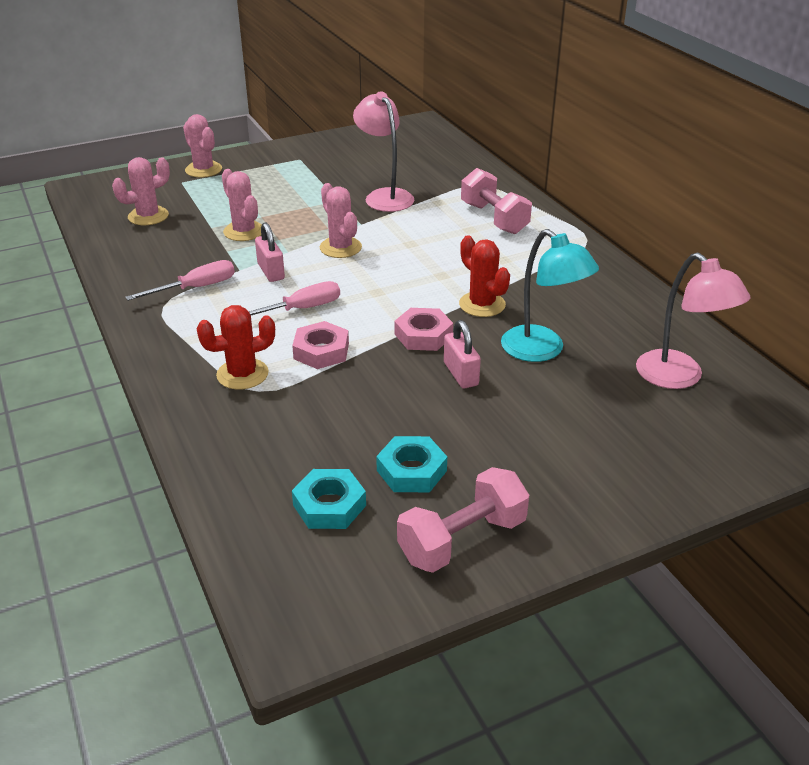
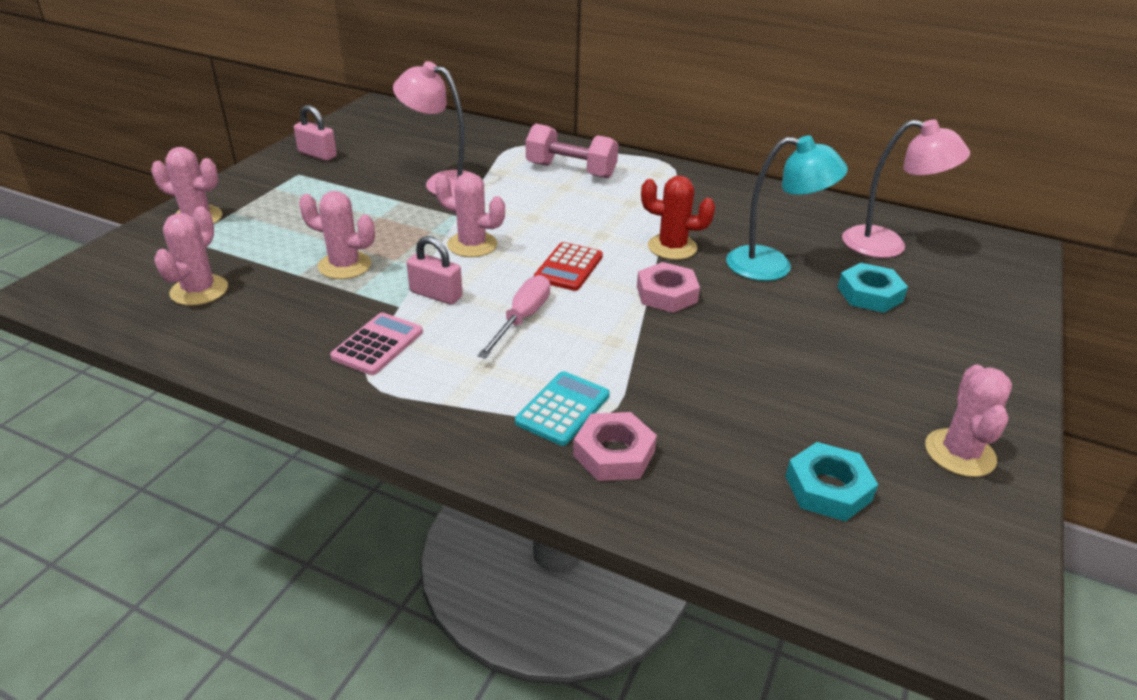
camera: 40 degrees left, 0 degrees up
(196, 288) = (377, 344): pink screwdriver -> pink calculator
(242, 374) = (562, 409): red cactus -> turquoise calculator
(321, 351) = (602, 349): pink nut -> pink nut (614, 453)
(382, 289) = (568, 267): none -> red calculator
(411, 470) = (838, 417): turquoise nut -> turquoise nut (869, 294)
(460, 374) = (746, 314): pink padlock -> pink padlock (317, 154)
(462, 540) = (960, 453): pink dumbbell -> pink cactus

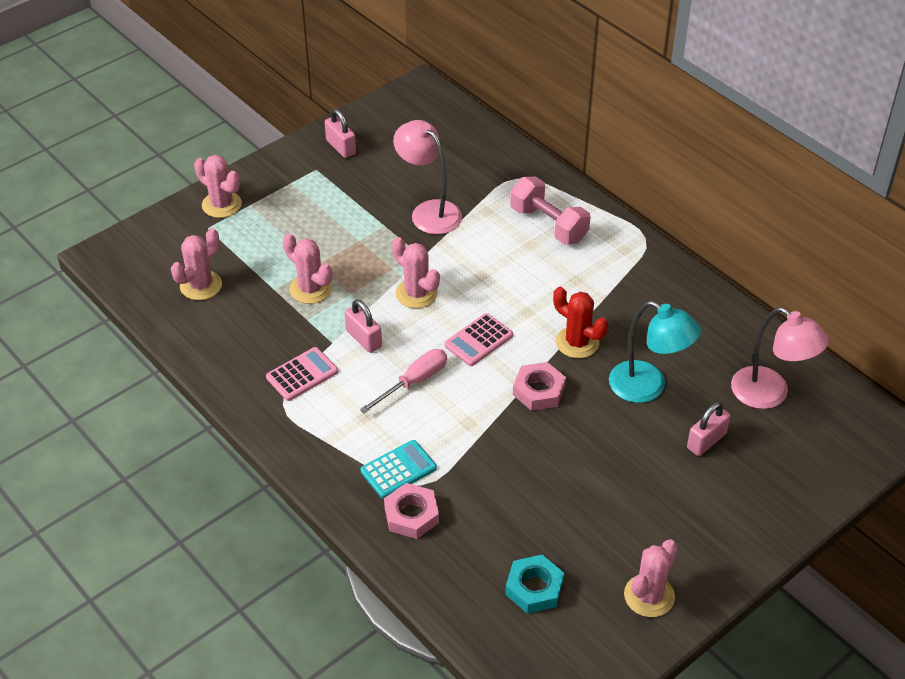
camera: 25 degrees right, 10 degrees up
(568, 267) = (478, 340): red calculator -> pink calculator
(869, 294) = (706, 441): turquoise nut -> pink padlock

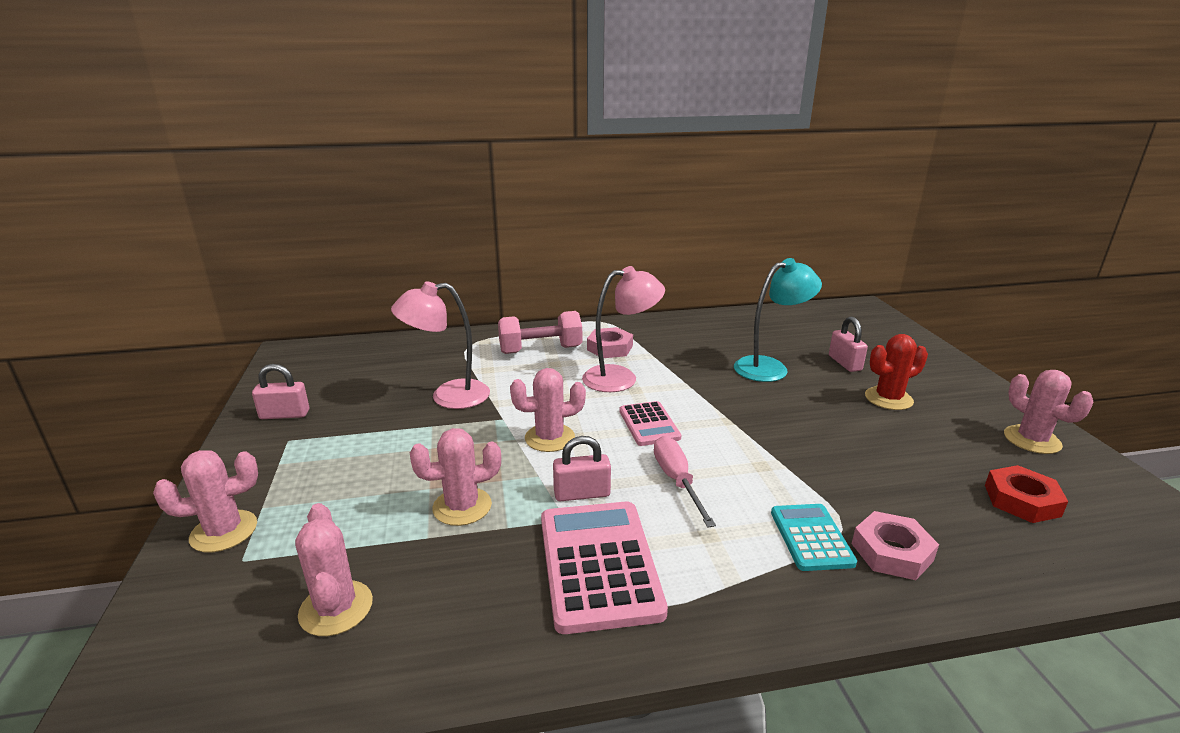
camera: 60 degrees left, 20 degrees down
(302, 374) = (598, 564): pink calculator -> pink calculator, size x1.73
(534, 588) = (1021, 500): turquoise nut -> red nut
(538, 391) = (740, 414): pink nut -> pink nut (610, 348)
(577, 342) = (693, 379): red cactus -> red cactus (888, 399)
(769, 394) = (806, 329): pink lamp -> pink lamp (621, 377)

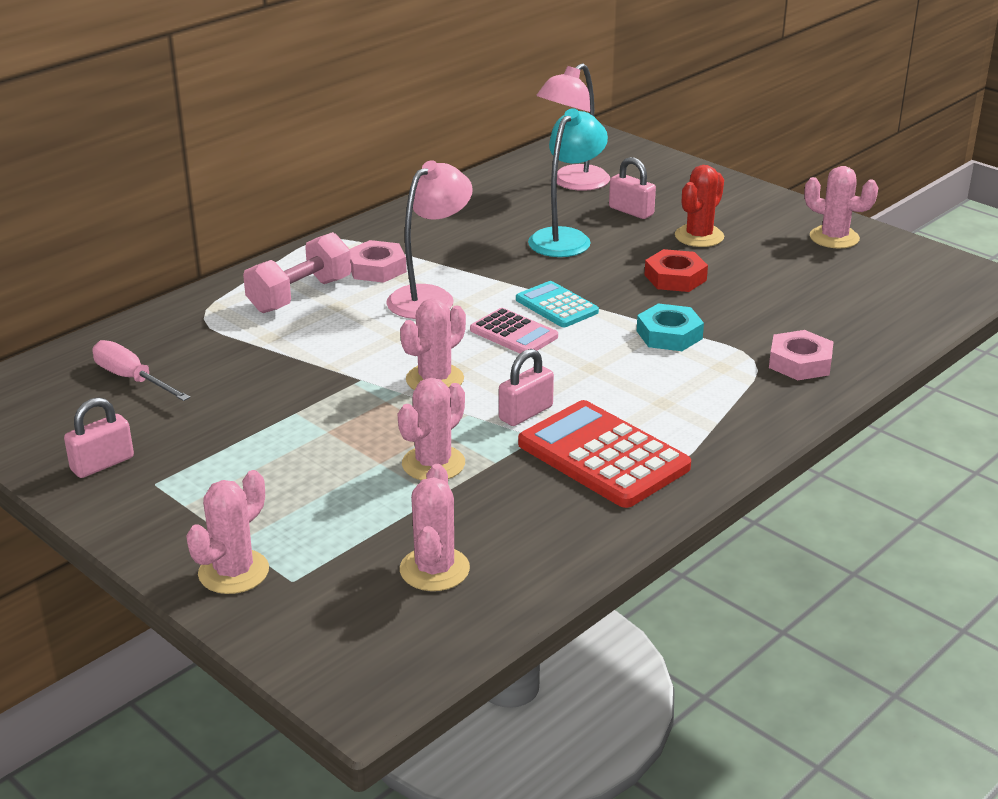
camera: 35 degrees left, 5 degrees up
(336, 608) = (434, 569): pink cactus -> pink cactus turned 60 degrees clockwise
(448, 396) = (267, 379): pink lamp -> pink lamp (573, 183)
(598, 564) = (603, 456): pink calculator -> red calculator
(677, 481) = (594, 372): pink screwdriver -> pink screwdriver (132, 379)
(779, 472) = (669, 335): none -> turquoise nut
(811, 537) = (737, 374): turquoise calculator -> turquoise calculator (556, 306)
(1021, 500) = (858, 291): red nut -> red nut (675, 277)

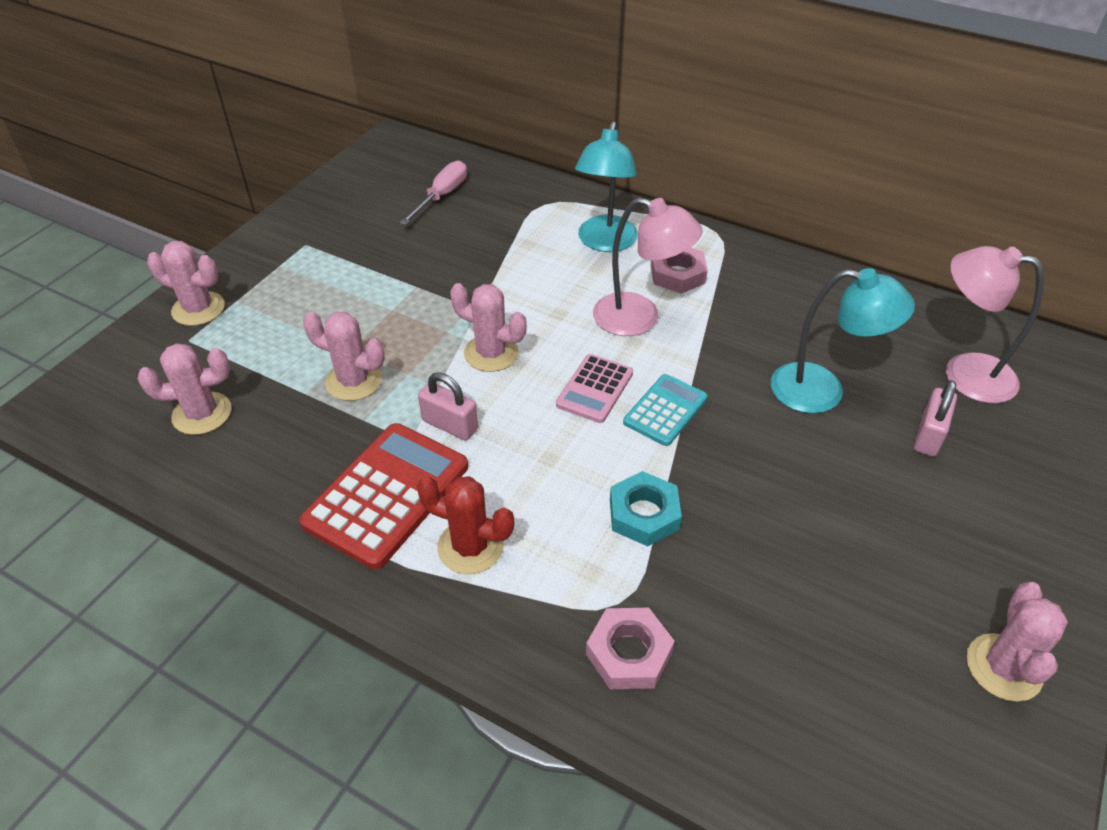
camera: 75 degrees right, 15 degrees up
(102, 464) = (326, 215): pink padlock -> none
(300, 295) = (605, 242): pink dumbbell -> turquoise lamp
(675, 277) = (782, 501): red nut -> none
(699, 236) = (905, 510): red cactus -> red cactus (470, 547)

